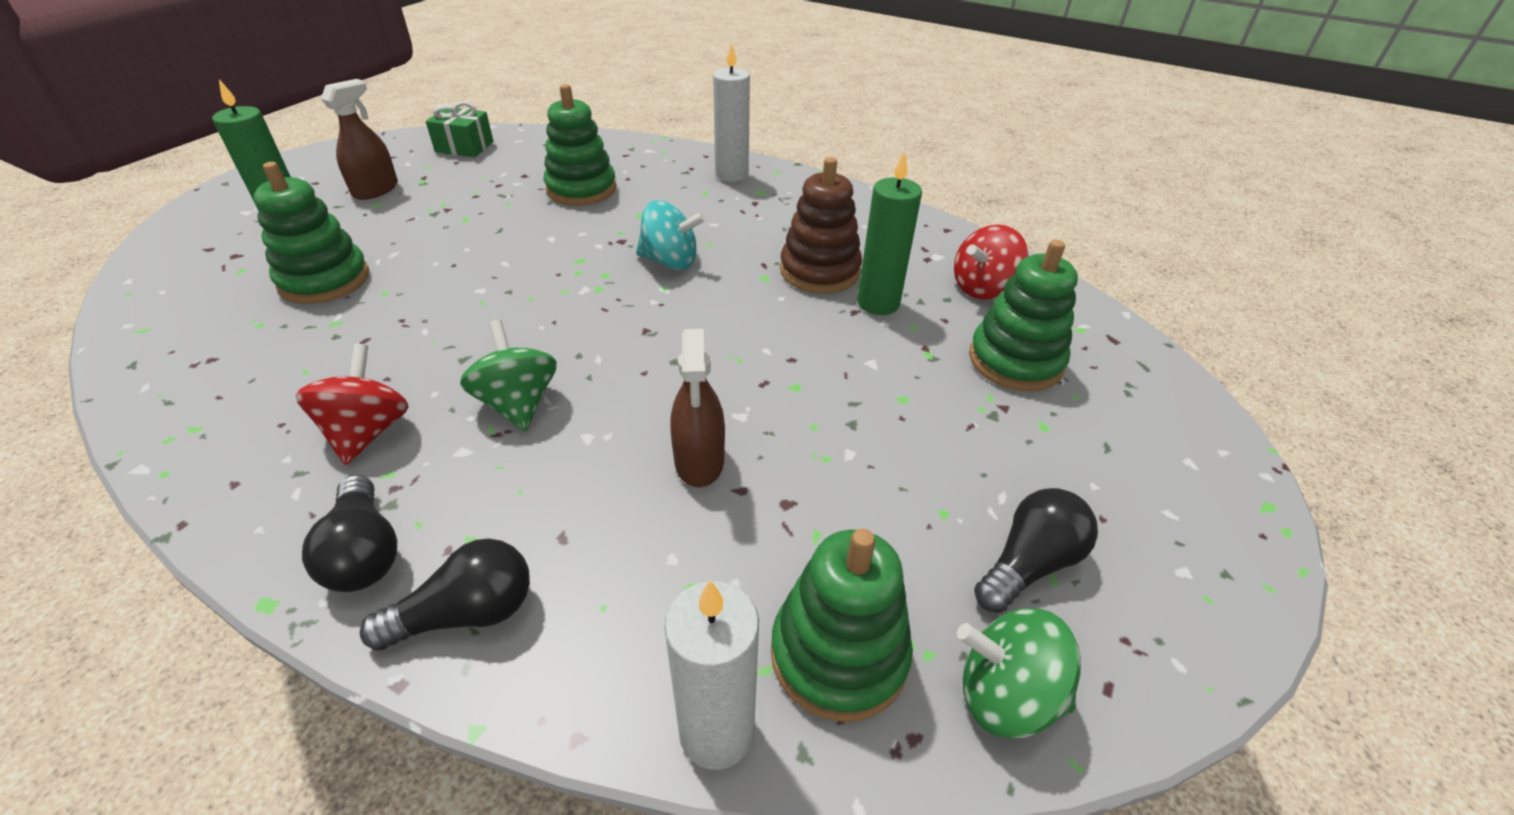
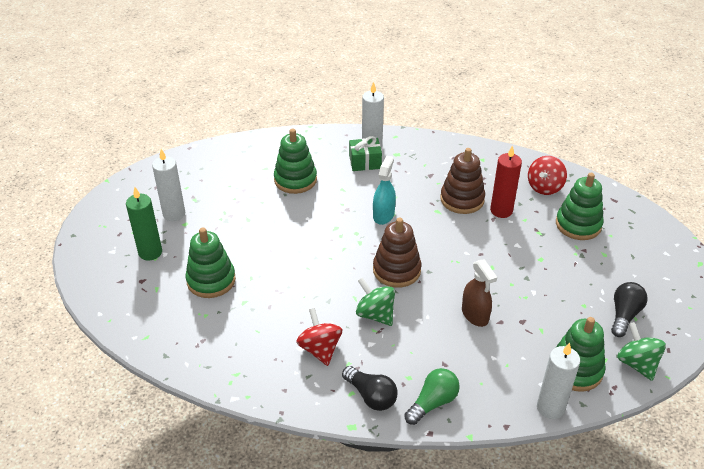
camera: 20 degrees left, 0 degrees up
(375, 190) = (174, 214): brown spray bottle -> white candle
(464, 147) = (195, 166): green gift -> green gift (365, 162)
(467, 613) = (433, 402): black light bulb -> green light bulb
(620, 344) = (396, 270): none -> brown stacking toy
(670, 261) = (383, 215): turquoise spinning top -> turquoise spray bottle
(878, 303) = (501, 210): green candle -> red candle
(1005, 695) = (637, 363): green spinning top -> green spinning top turned 75 degrees clockwise

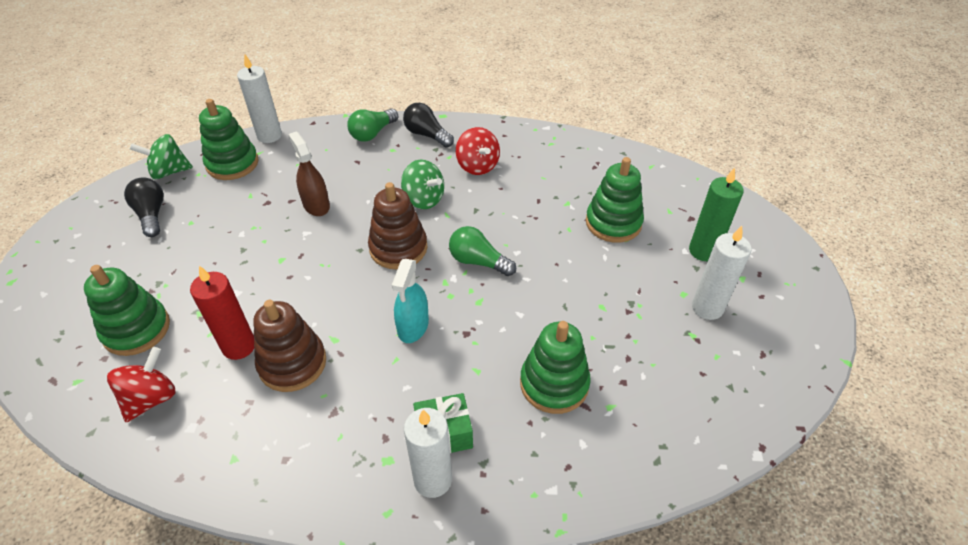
camera: 175 degrees right, 5 degrees up
(332, 255) = (478, 261): none -> green light bulb
(624, 315) = (151, 215): black light bulb -> black light bulb turned 135 degrees clockwise
(637, 363) = (169, 172): green spinning top -> green spinning top turned 105 degrees clockwise

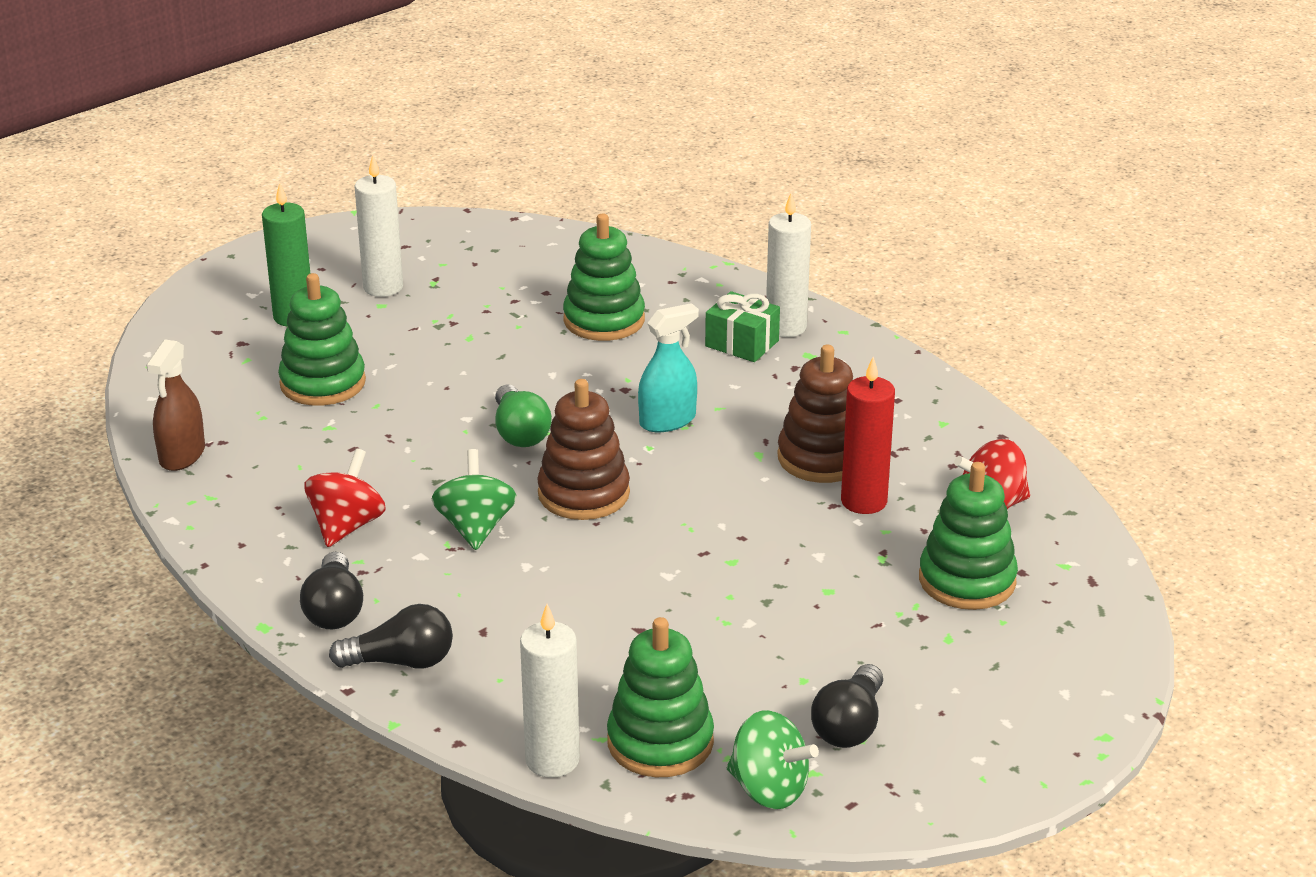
camera: 135 degrees left, 15 degrees down
(316, 205) = (614, 601): brown spray bottle -> brown spray bottle (182, 455)
(372, 133) = (401, 662): green light bulb -> black light bulb

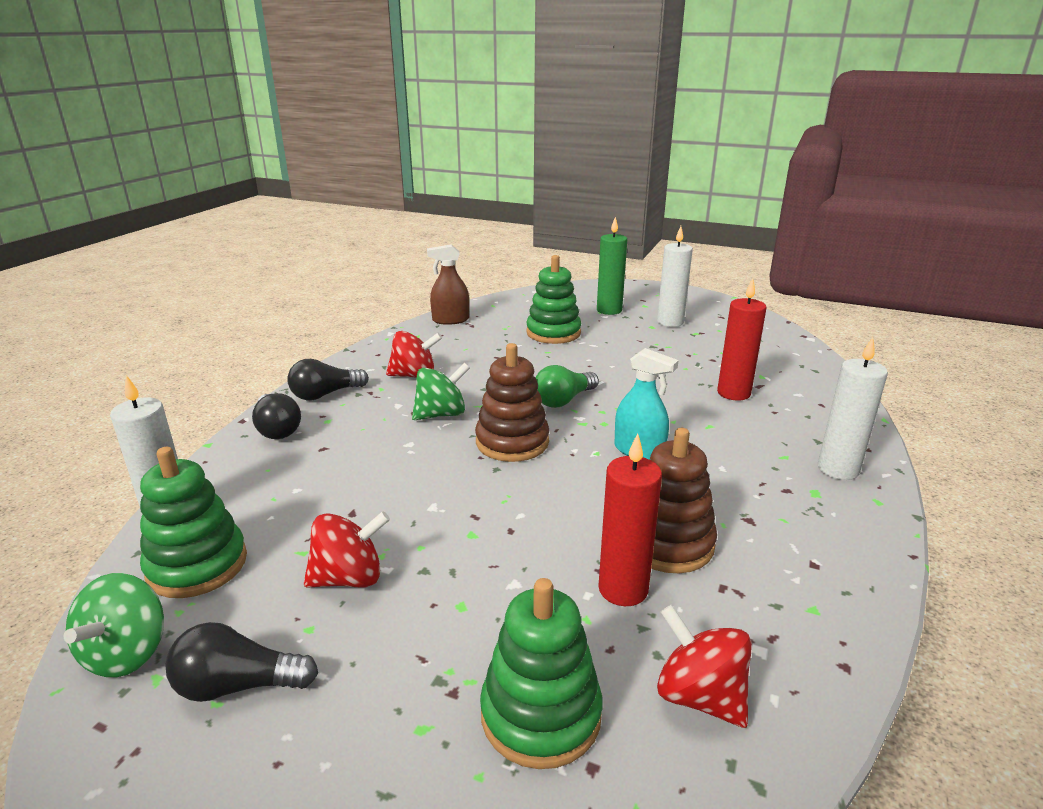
camera: 65 degrees right, 5 degrees down
(604, 320) = (733, 393): green stacking toy -> red candle
(742, 343) = (784, 455): green gift -> none
(748, 646) = (349, 578): none -> red spinning top

